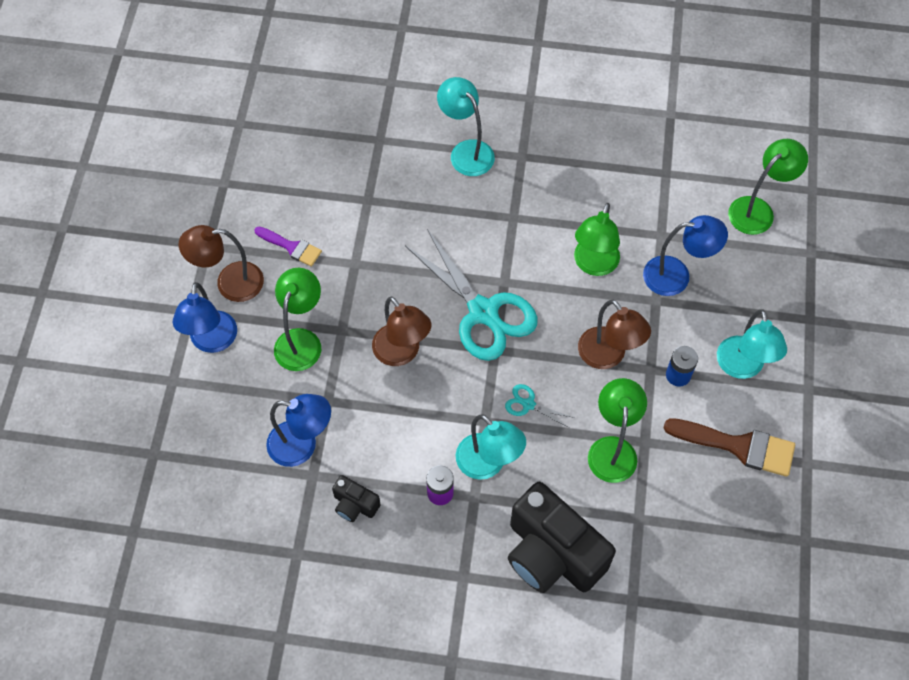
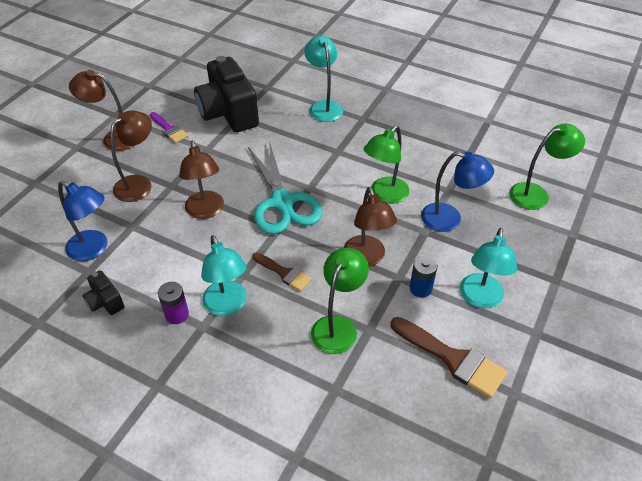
camera: 20 degrees right, 15 degrees down
(212, 341) = (78, 168): blue lamp -> none
(301, 340) = (139, 184): green lamp -> brown lamp
(528, 404) = (284, 273): turquoise scissors -> brown brush
(552, 553) = (243, 392): black camera -> black camera (228, 113)

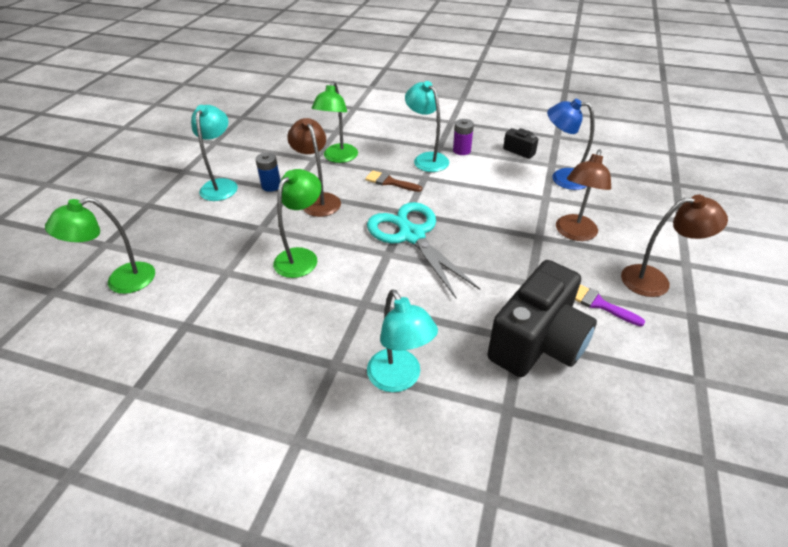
camera: 170 degrees right, 5 degrees down
(206, 211) = (485, 217): brown lamp -> none
(228, 113) = (537, 343): black camera -> black camera turned 75 degrees clockwise
(449, 219) = (233, 241): blue lamp -> none
(452, 359) = (253, 152): brown brush -> none

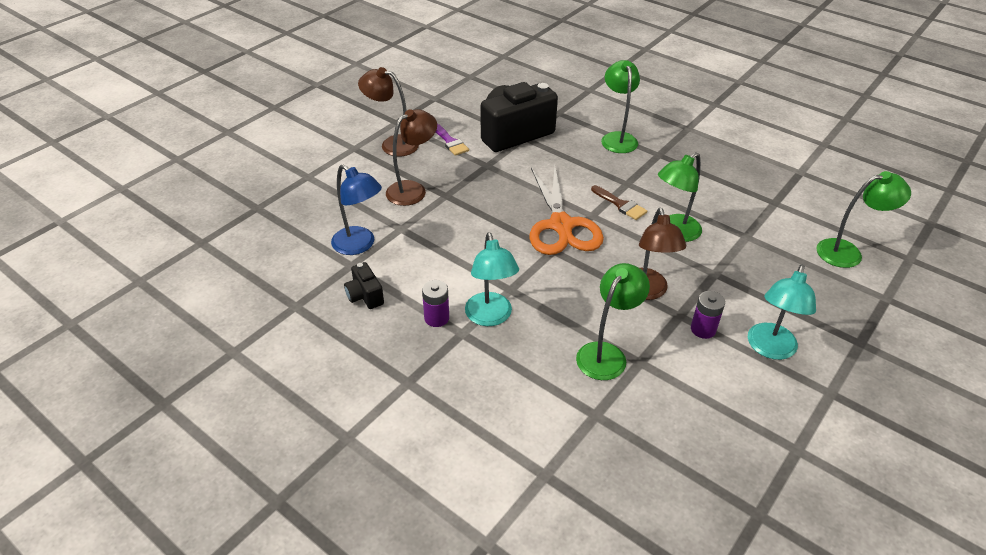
camera: 160 degrees left, 0 degrees up
(271, 186) = (703, 329): blue battery -> purple battery
(390, 182) = (554, 294): brown brush -> brown brush (620, 205)
(399, 379) = (617, 138): turquoise lamp -> green lamp
(412, 235) = (561, 225): turquoise scissors -> orange scissors

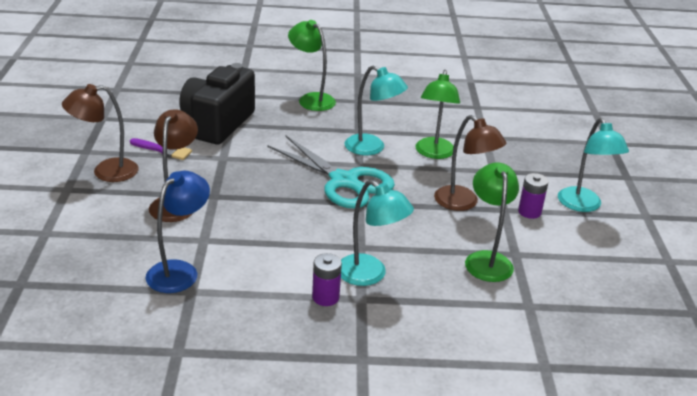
camera: 40 degrees left, 10 degrees down
(359, 245) = (179, 271): blue lamp -> blue lamp turned 60 degrees counterclockwise
(365, 296) = (238, 310): black camera -> none
(561, 225) = (344, 181): orange scissors -> turquoise scissors
(620, 205) = (372, 148): brown brush -> turquoise lamp
(847, 252) = (557, 123): green lamp -> none

